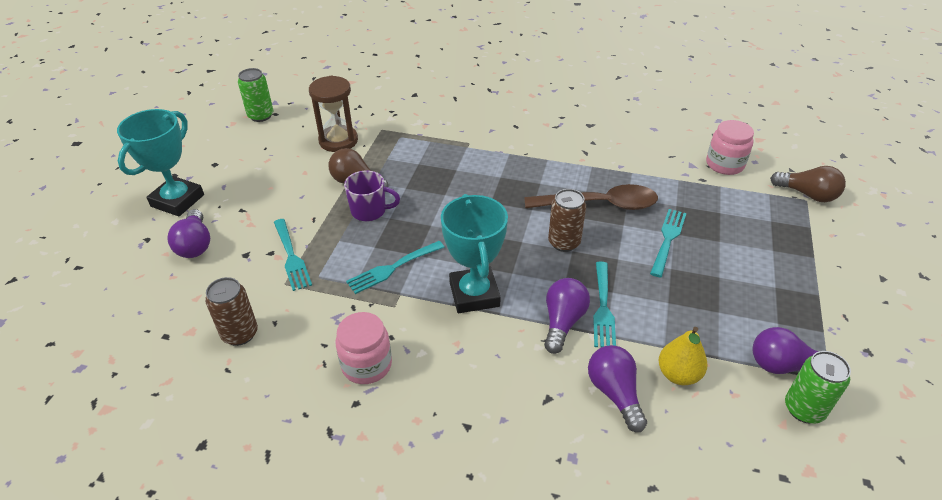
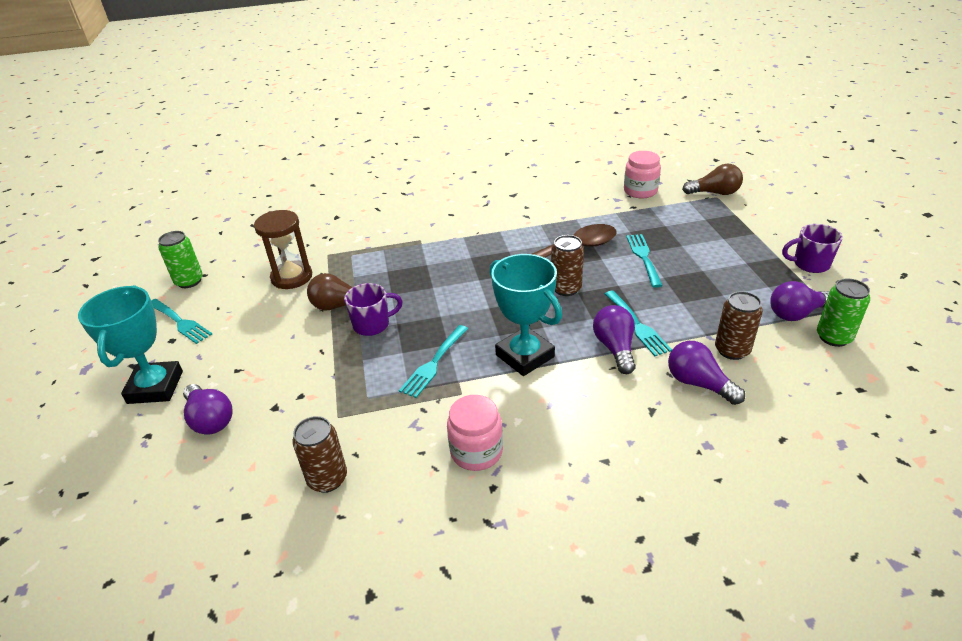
camera: 25 degrees left, 5 degrees down
(291, 256) = (325, 391): turquoise fork -> turquoise fork (180, 322)
(678, 374) = (732, 350): yellow pear -> brown can
(849, 317) = (810, 264): none -> purple mug

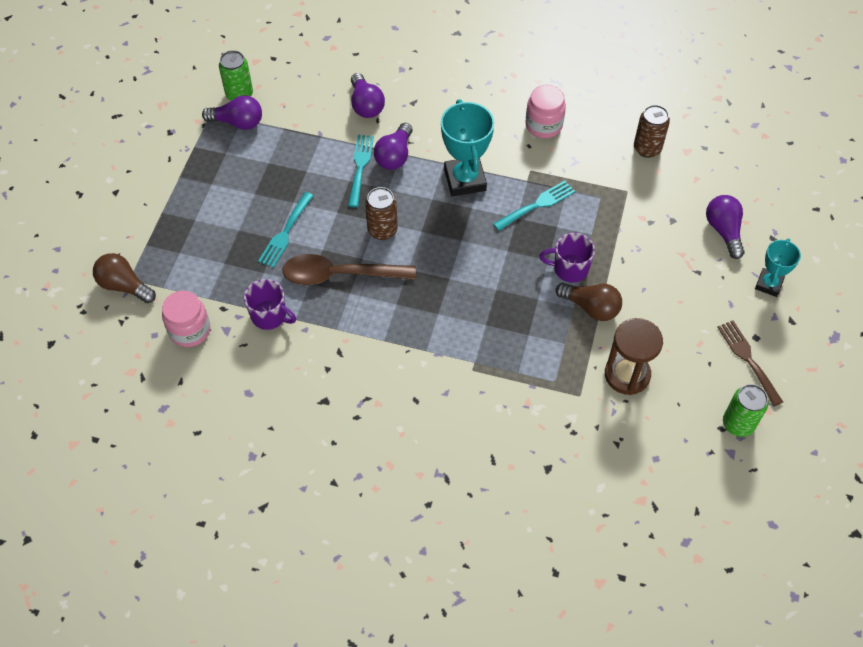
camera: 155 degrees left, 20 degrees up
(155, 387) = (768, 284): turquoise trophy -> turquoise trophy, size x0.60
(180, 322) = (748, 359): turquoise fork -> brown fork
(732, 350) = (317, 117): brown can -> none
(810, 264) = (166, 158): purple mug -> purple mug (270, 316)

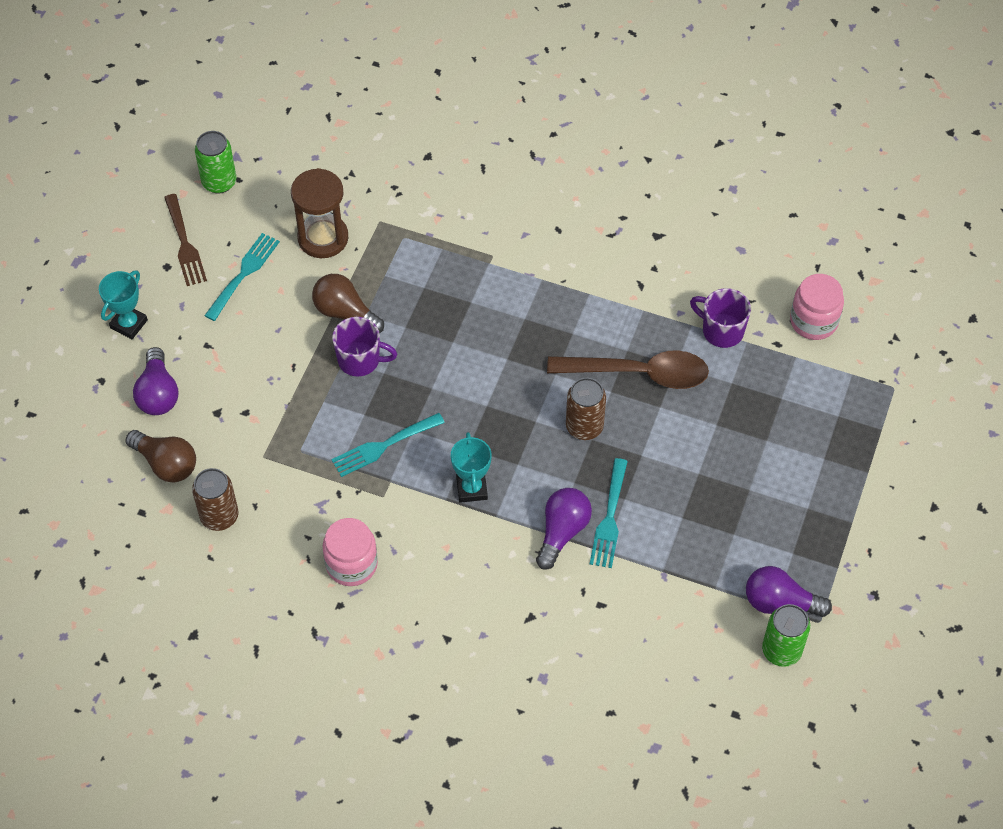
camera: 175 degrees left, 0 degrees up
(124, 286) = (899, 379): brown light bulb -> brown light bulb (166, 464)
(285, 232) = (706, 433): turquoise fork -> turquoise fork (243, 274)
(366, 105) = (598, 617): purple light bulb -> none
(465, 180) = (472, 489): turquoise trophy -> turquoise trophy, size x0.60

